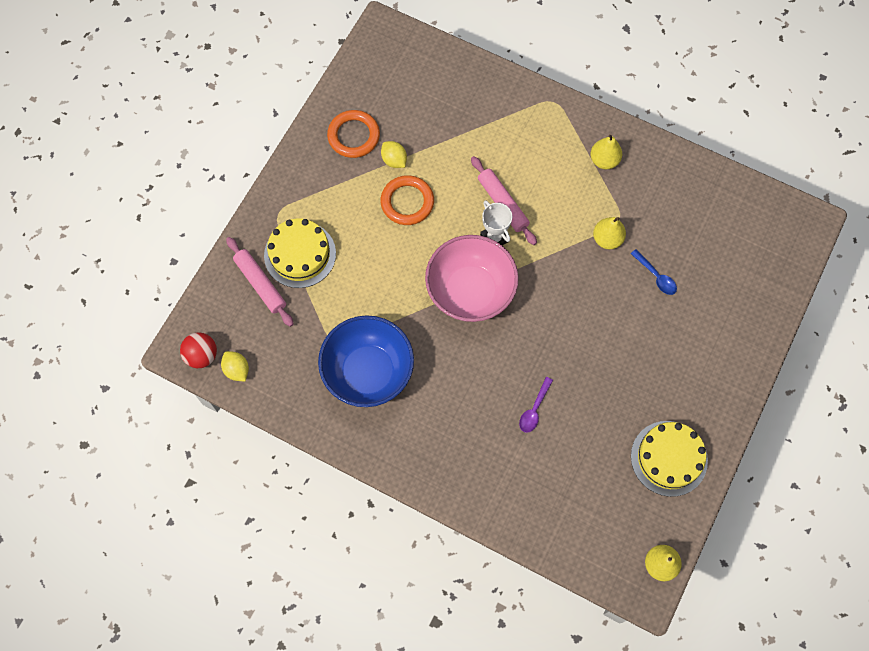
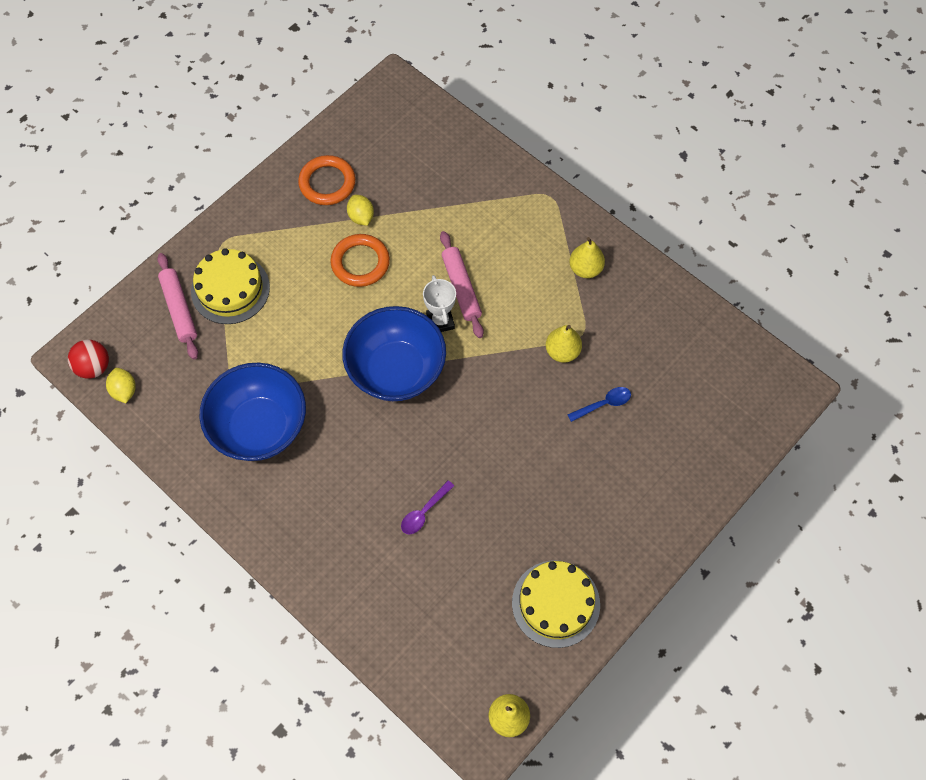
camera: 15 degrees right, 5 degrees down
(470, 291) = (396, 370): pink bowl -> blue bowl
(656, 276) = (603, 404): blue spoon -> blue spoon turned 90 degrees counterclockwise

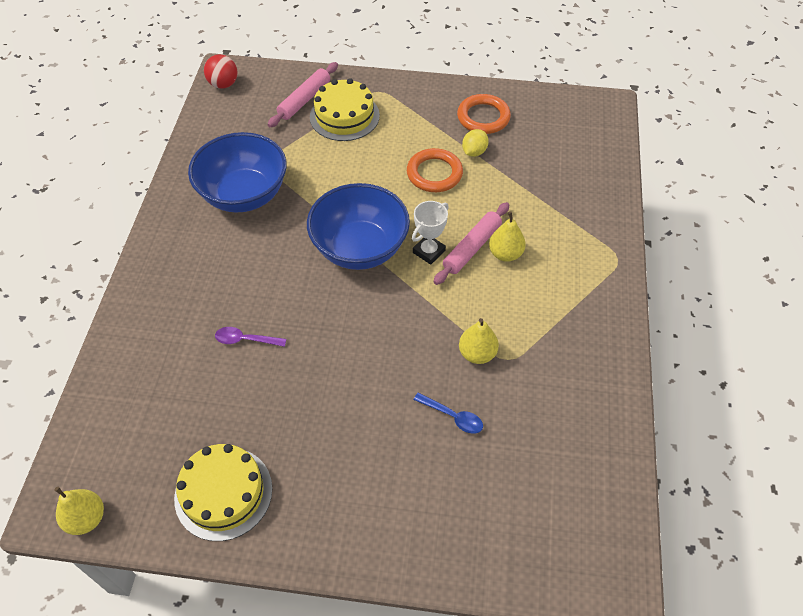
camera: 55 degrees right, 10 degrees down
(124, 391) = (217, 108): yellow lemon -> none
(585, 269) = (574, 324): yellow pear -> yellow pear (505, 254)

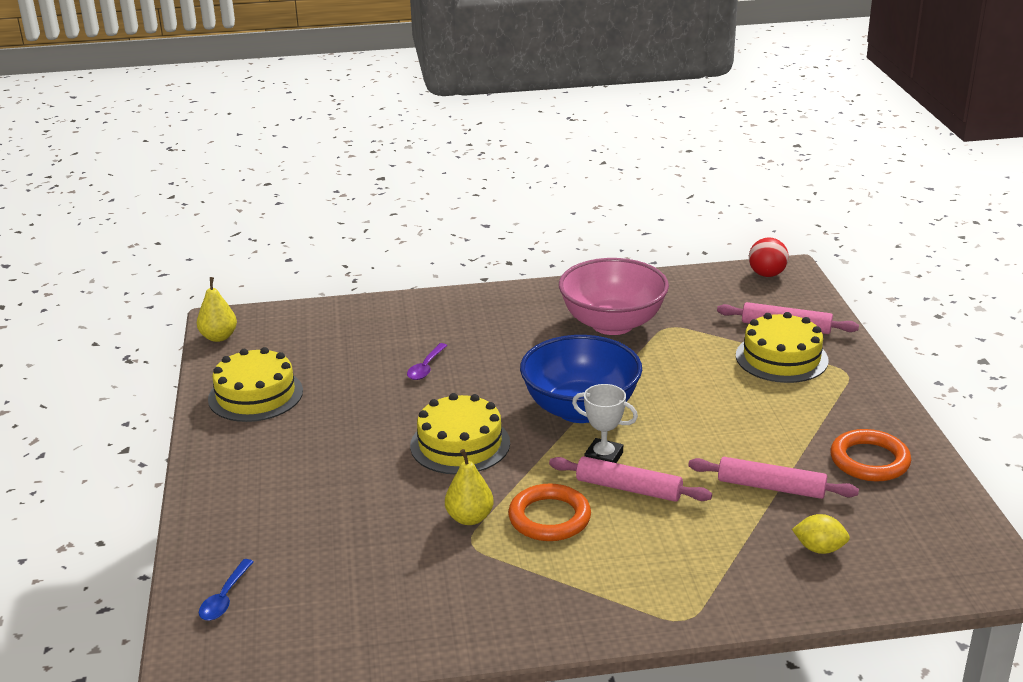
camera: 75 degrees right, 25 degrees down
(244, 195) = (612, 324): blue bowl -> pink bowl
(245, 340) = (426, 367): purple spoon -> purple spoon turned 150 degrees counterclockwise
(376, 339) = (460, 444): none -> yellow cake
(434, 173) = (734, 439): orange ring -> orange ring (549, 518)
(453, 416) = (378, 514): blue spoon -> blue spoon (225, 598)
(474, 152) = (797, 463): yellow lemon -> yellow lemon (819, 549)
(495, 173) = (771, 487): none -> pink rolling pin
(505, 254) = (634, 516): yellow pear -> none

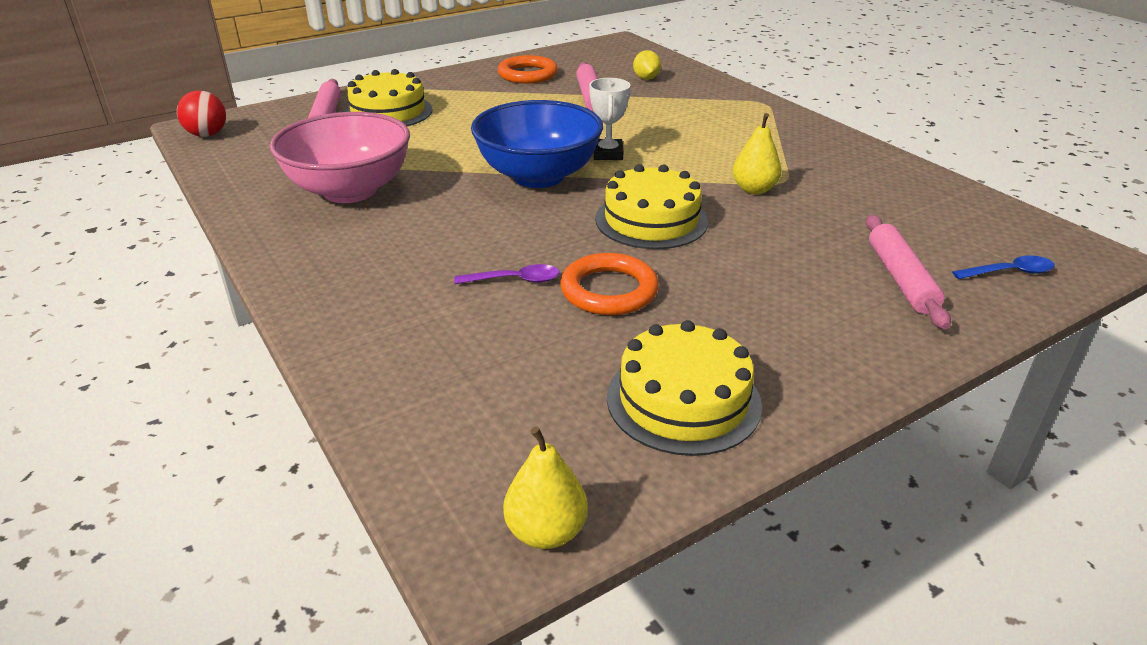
camera: 115 degrees left, 5 degrees up
(549, 518) = (714, 159): orange ring -> orange ring (609, 290)
(628, 488) = (641, 138): pink rolling pin -> pink rolling pin (900, 279)

